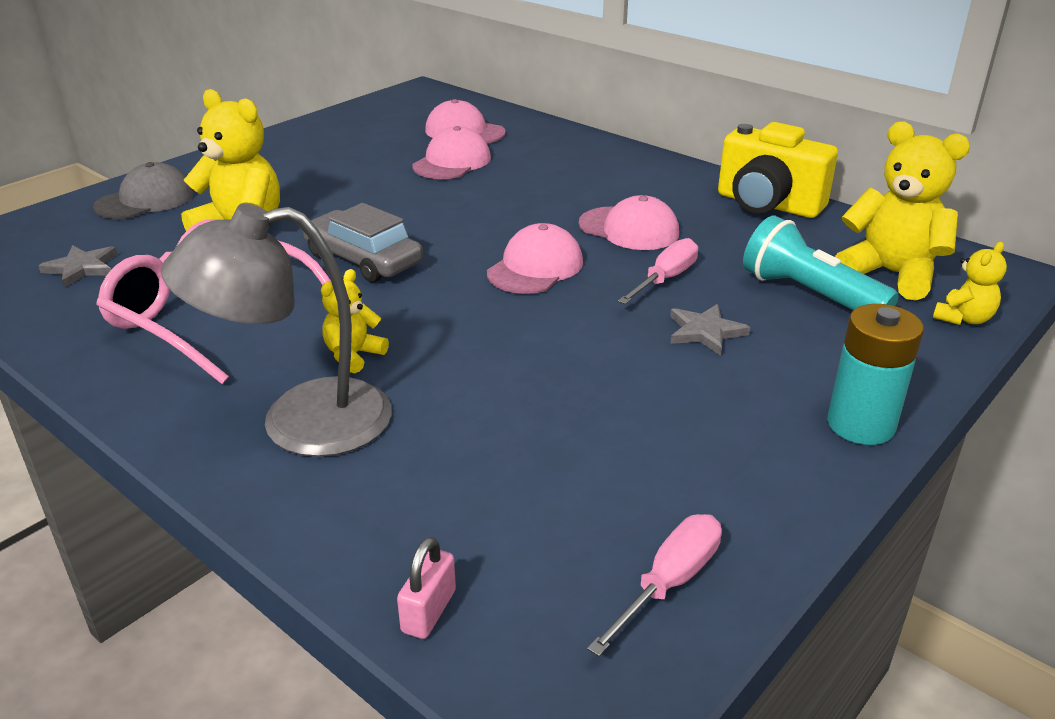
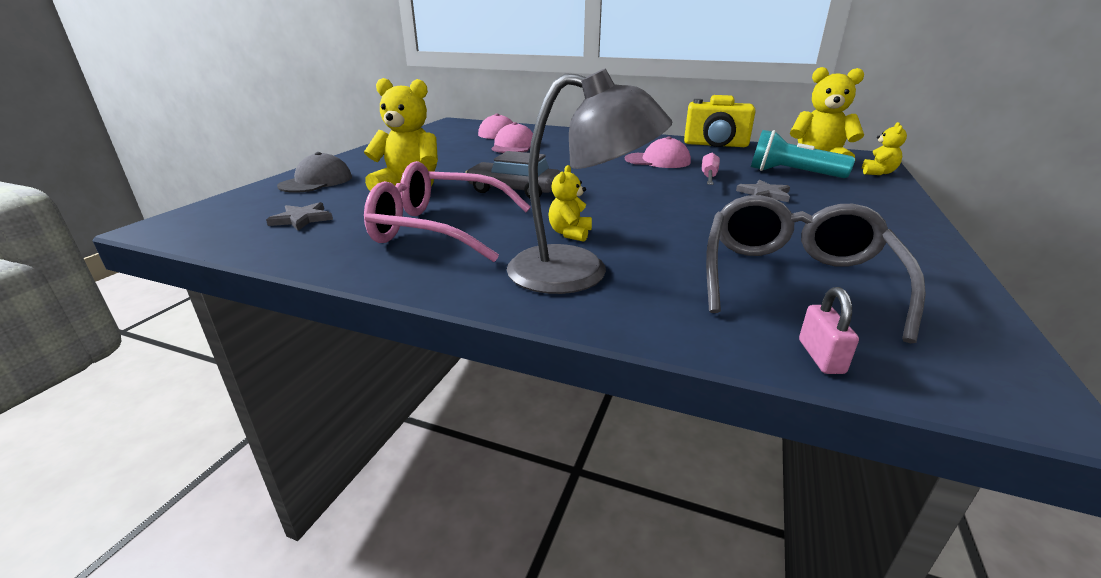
camera: 20 degrees left, 5 degrees down
(299, 422) = (579, 272): grey lamp -> grey lamp turned 135 degrees counterclockwise
(535, 267) = (628, 181): pink cap -> none
(544, 495) = (794, 279): none -> grey glasses
(669, 582) = (934, 306): pink screwdriver -> none
(860, 425) = (904, 218): turquoise battery -> none

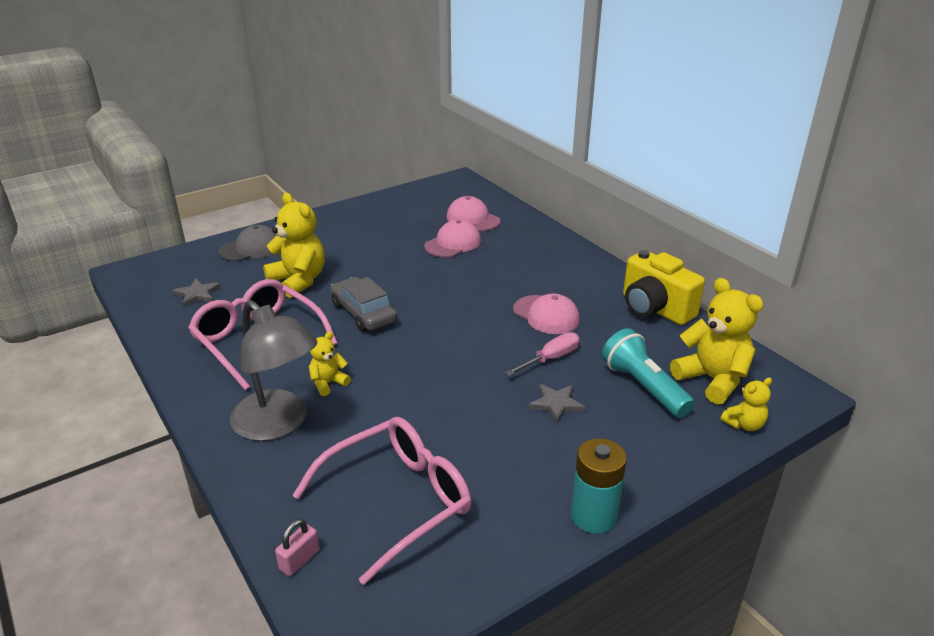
camera: 35 degrees right, 5 degrees up
(794, 279) = (397, 500): grey glasses -> pink glasses
(923, 234) = (593, 516): none -> turquoise battery

